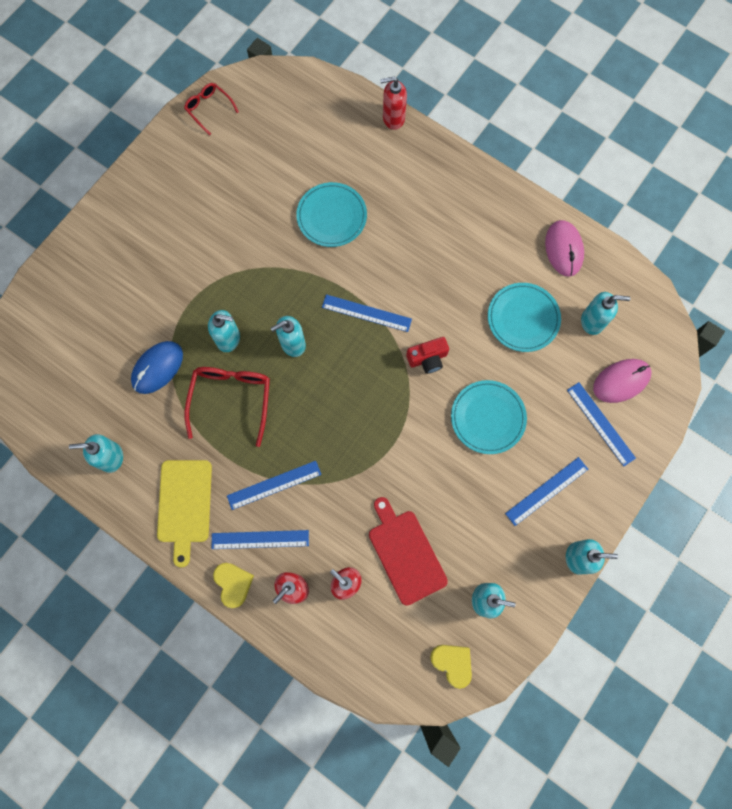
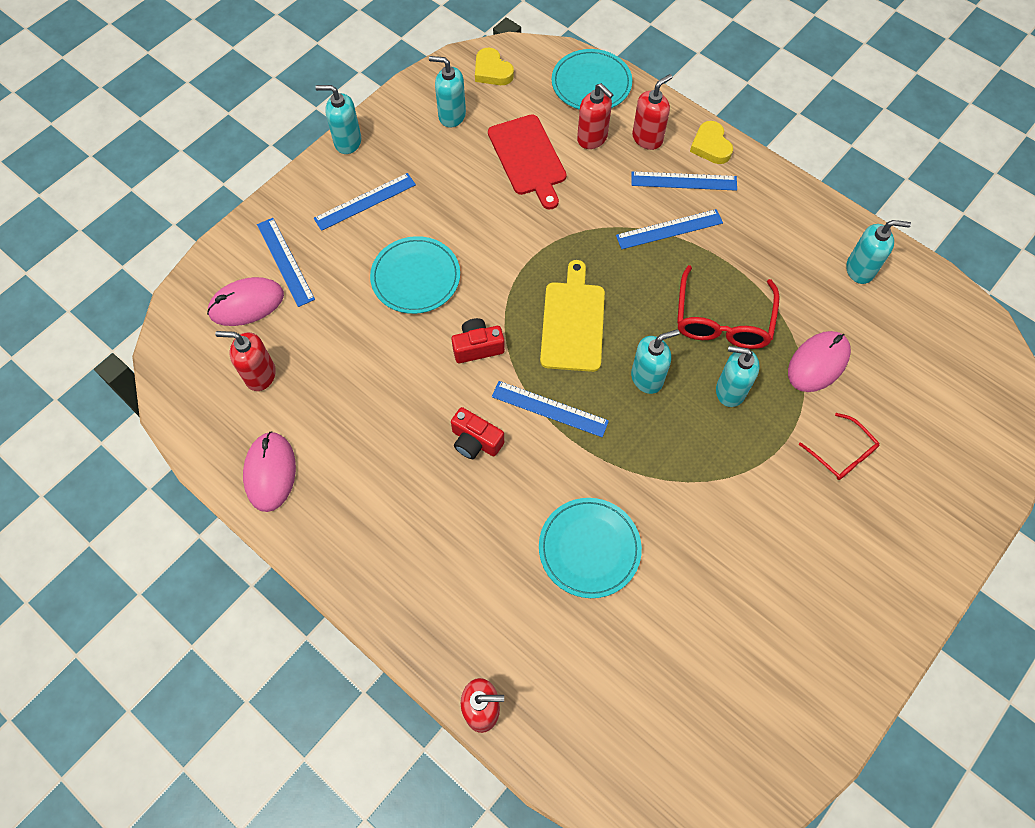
camera: 175 degrees left, 10 degrees down
(157, 368) = (818, 363): blue mouse -> pink mouse
(184, 505) = (769, 218): yellow cutting board -> yellow cutting board (573, 322)
(209, 109) = (784, 756): red glasses -> red glasses (842, 454)
(419, 284) = (475, 441): none -> red camera
(523, 318) = (347, 386): turquoise plate -> turquoise plate (591, 83)
(592, 321) = (260, 375): turquoise soap dispenser -> red soap dispenser

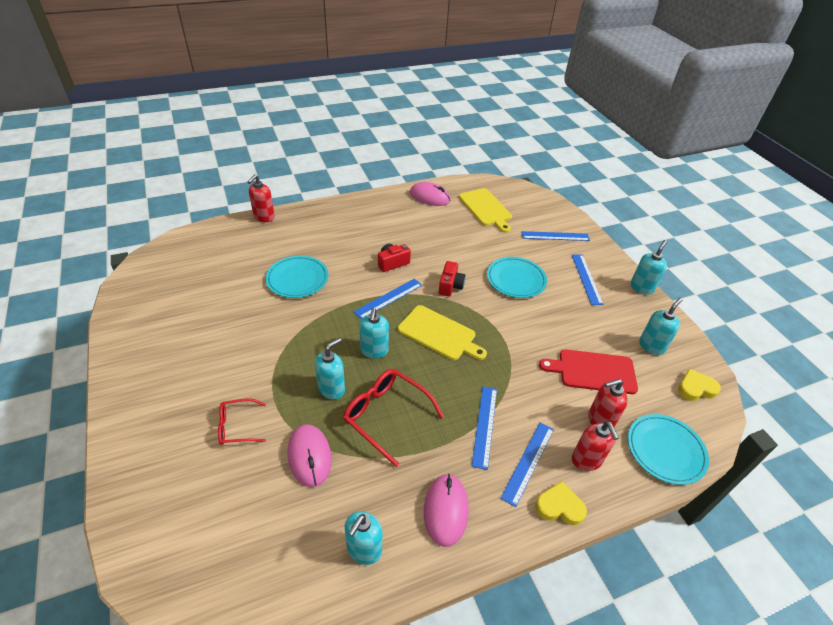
camera: 115 degrees right, 20 degrees down
(246, 304) = (533, 216): pink mouse -> pink mouse (446, 510)
(260, 375) = (486, 208): red soap dispenser -> yellow cutting board

